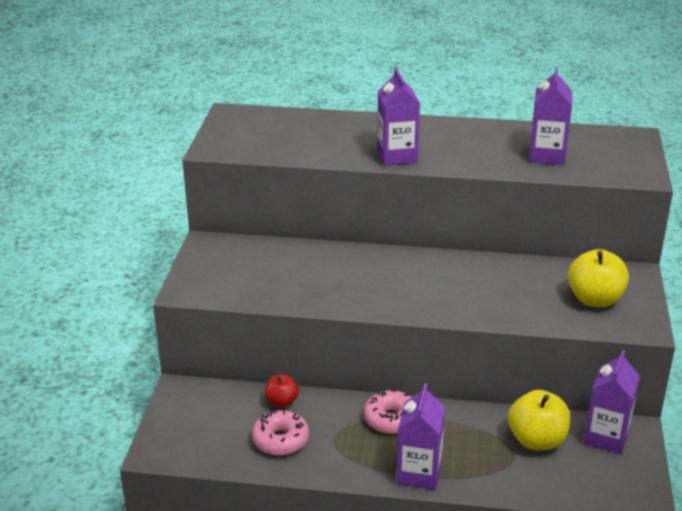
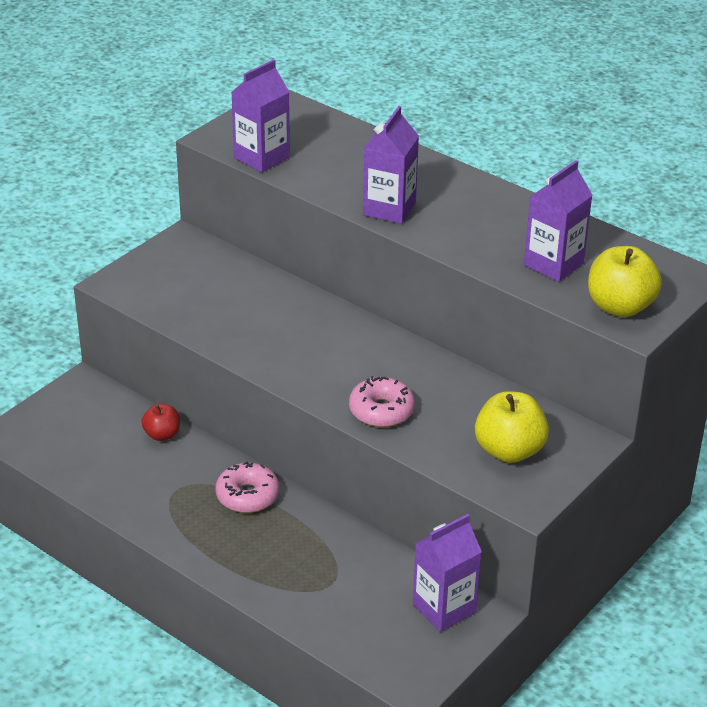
camera: 30 degrees right, 5 degrees up
(280, 440) = (126, 471): pink donut -> pink donut (381, 411)
(419, 473) = (220, 558): purple carton -> purple carton (261, 158)
(537, 440) = (369, 579): yellow apple -> yellow apple (620, 306)

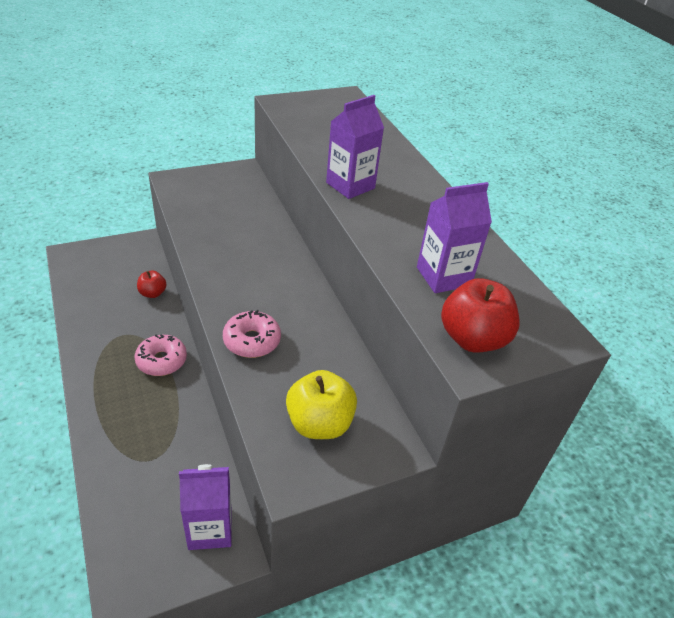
camera: 25 degrees right, 5 degrees up
(261, 158) = (297, 123): purple carton -> none
(620, 306) = (472, 339): yellow apple -> red apple

